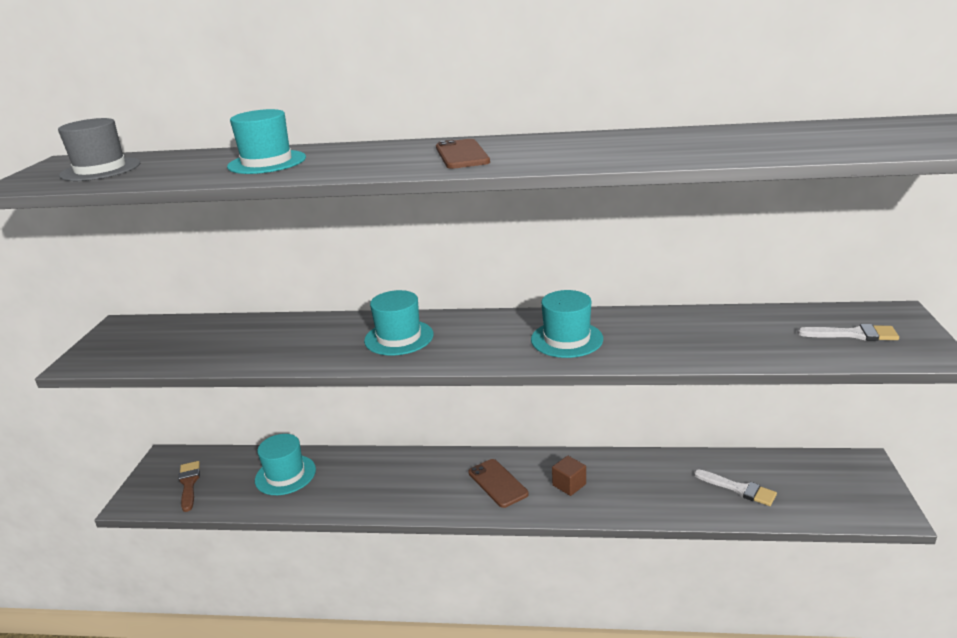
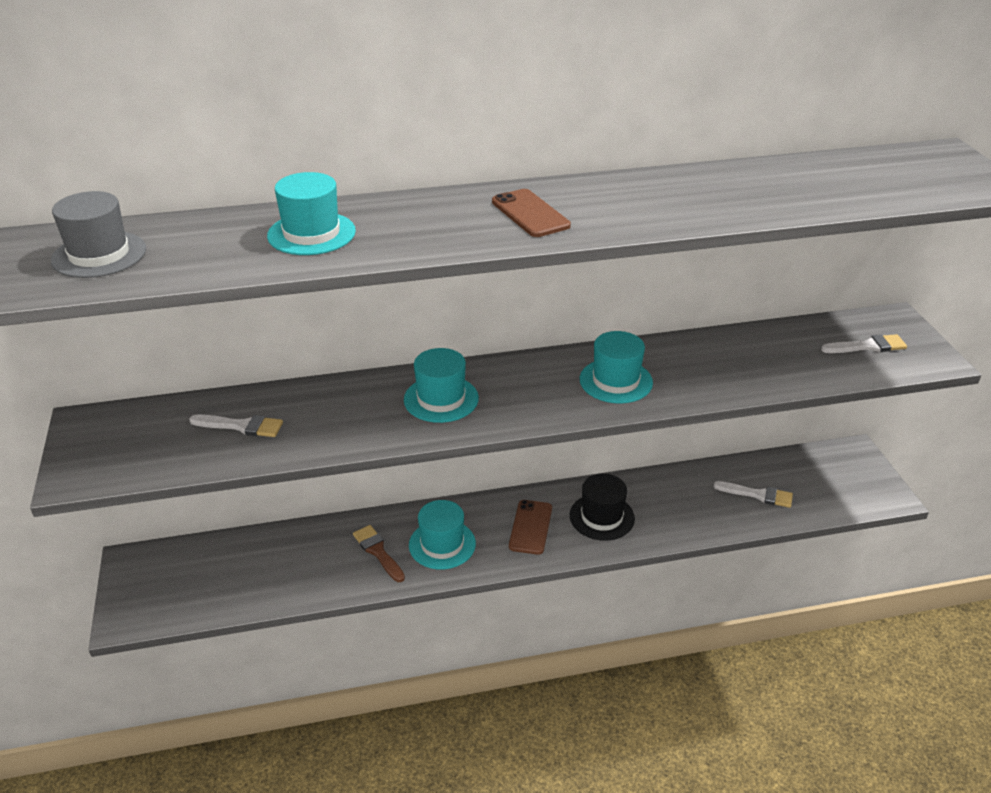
camera: 20 degrees left, 10 degrees up
(189, 483) = (182, 586): brown brush -> brown brush (378, 551)
(227, 340) = (242, 426): none -> white brush
(285, 475) = (293, 556): turquoise hat -> turquoise hat (442, 544)
(497, 483) = (530, 527): brown phone -> brown phone turned 60 degrees clockwise
(569, 485) = (602, 517): brown cube -> black hat

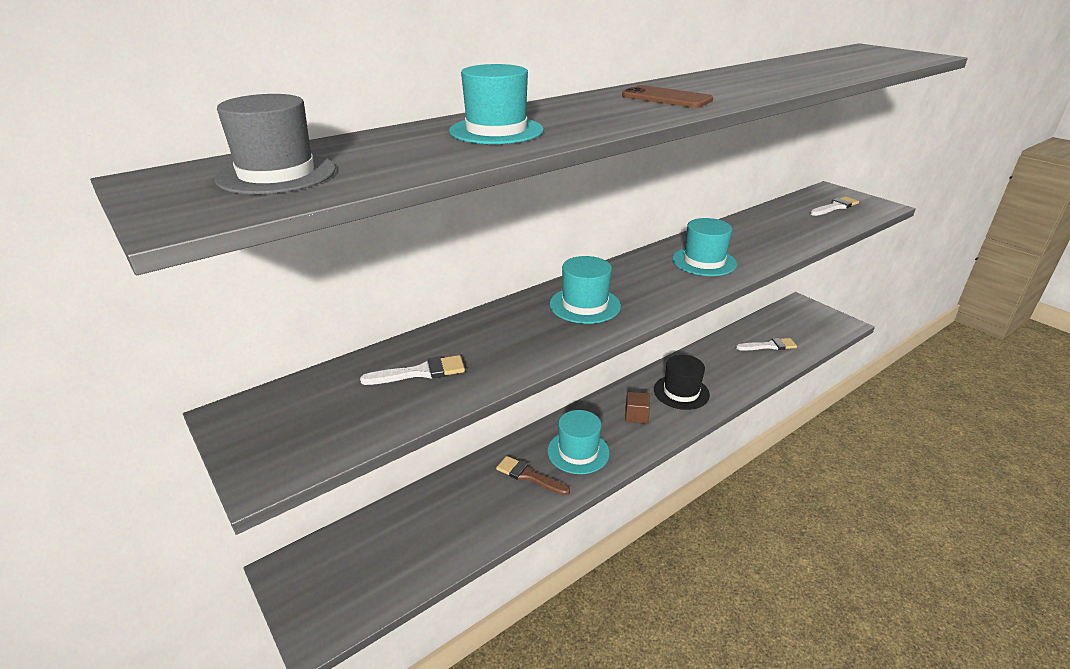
camera: 25 degrees left, 5 degrees down
(530, 527) = (636, 416): brown phone -> brown cube

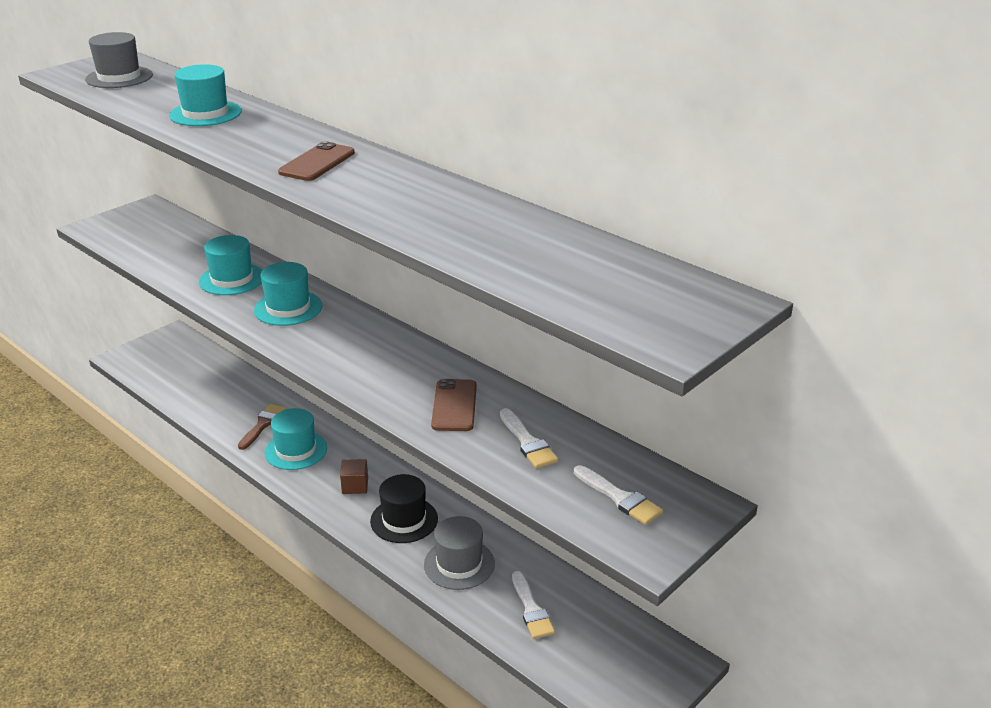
camera: 80 degrees right, 0 degrees up
(421, 372) = (187, 253): white brush -> white brush (528, 442)
(704, 261) = (393, 373): turquoise hat -> turquoise hat (232, 279)
(729, 370) = (459, 564): none -> grey hat
(747, 243) = (454, 405): none -> brown phone

